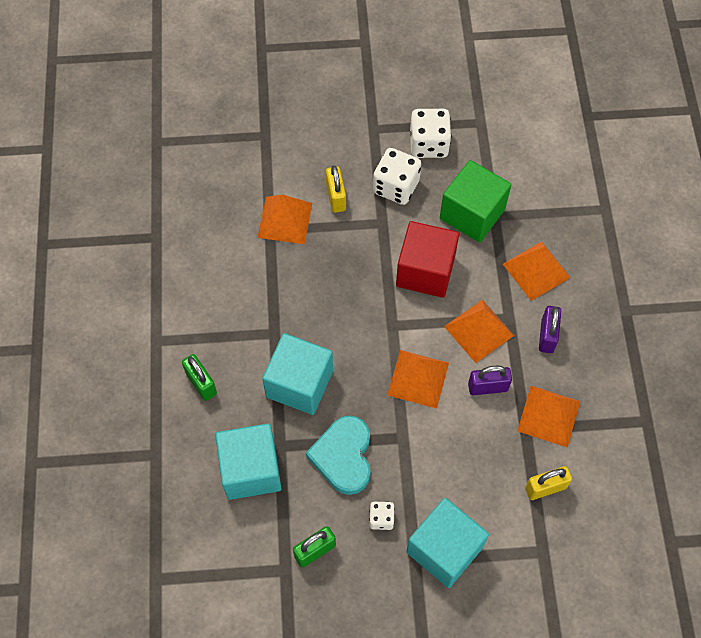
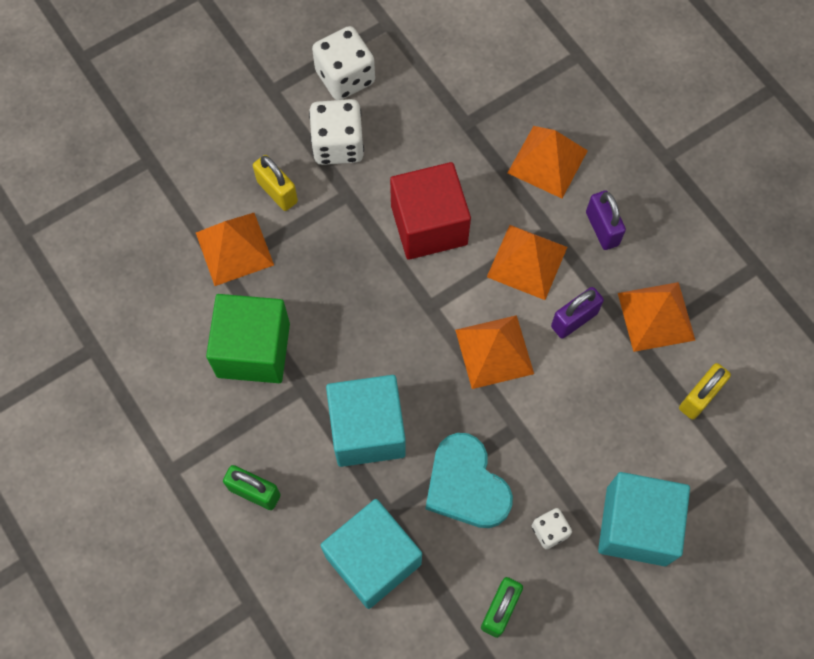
camera: 30 degrees left, 5 degrees up
(472, 214) = (441, 133): green cube -> green cube (253, 350)

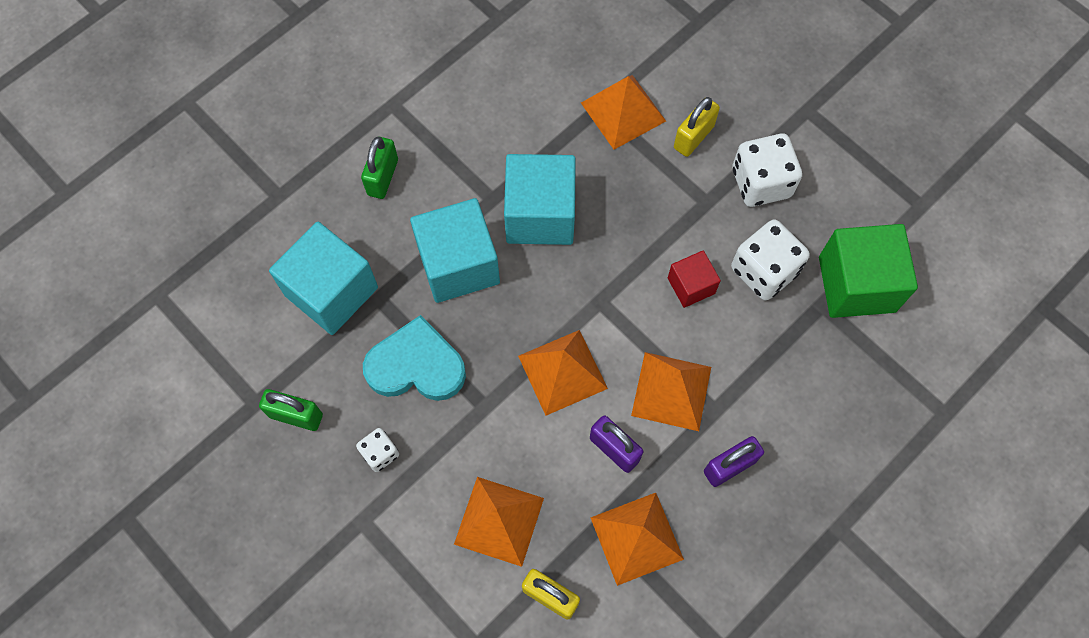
camera: 80 degrees right, 0 degrees up
(253, 350) = (522, 149): green cube -> green cube (856, 284)
(345, 77) = (842, 175): white dice -> white dice (764, 271)
(429, 225) = (691, 286): red cube -> red cube, size x0.53
(466, 485) = (416, 365): turquoise heart -> turquoise heart turned 45 degrees clockwise
(547, 161) = (797, 396): orange pyramid -> orange pyramid (499, 521)
(636, 526) = (397, 542): turquoise cube -> turquoise cube (540, 214)

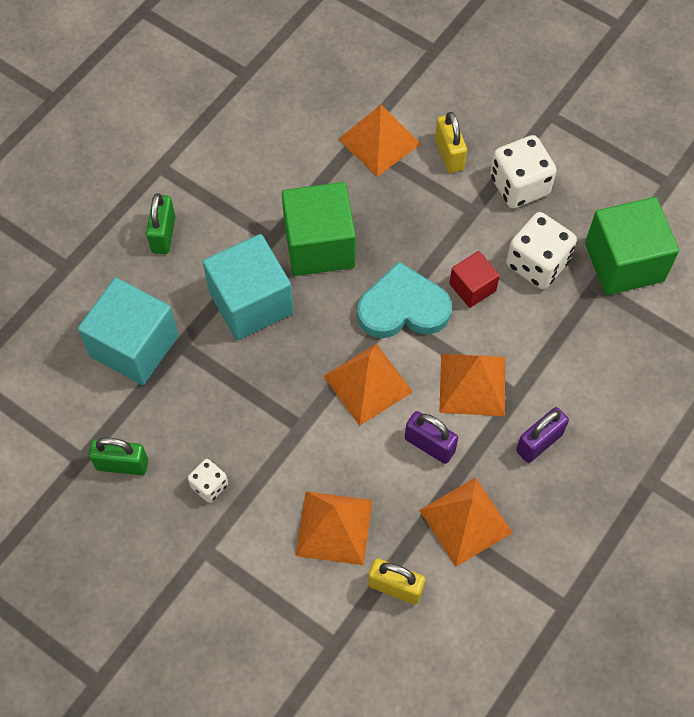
camera: 10 degrees left, 5 degrees down
(416, 365) = (228, 400): turquoise heart -> turquoise heart (403, 307)
(540, 214) = (319, 245): turquoise cube -> green cube
(693, 137) = (449, 154): yellow padlock -> yellow padlock turned 45 degrees counterclockwise

